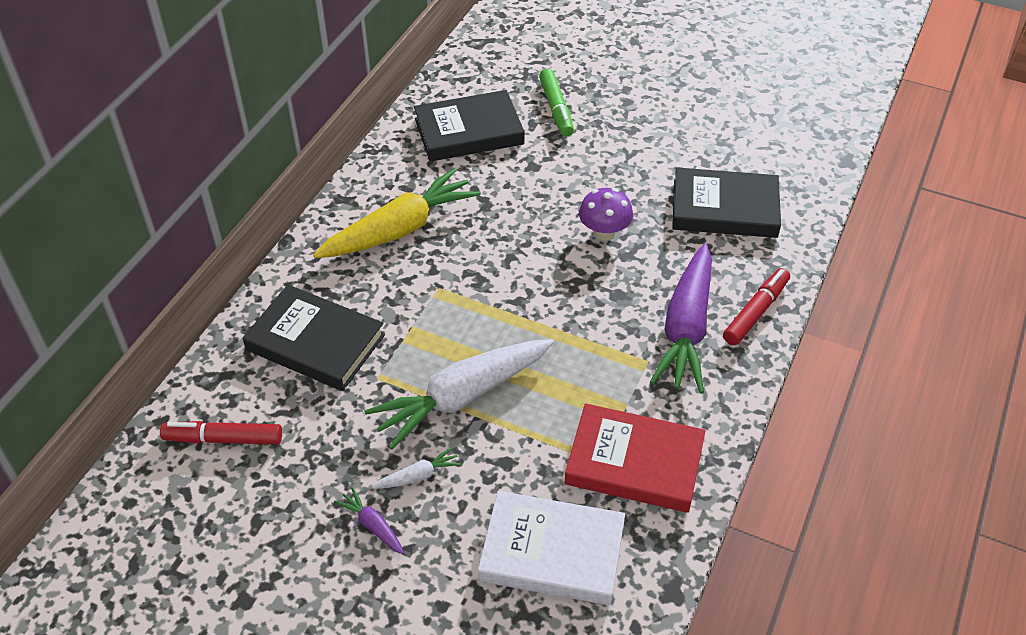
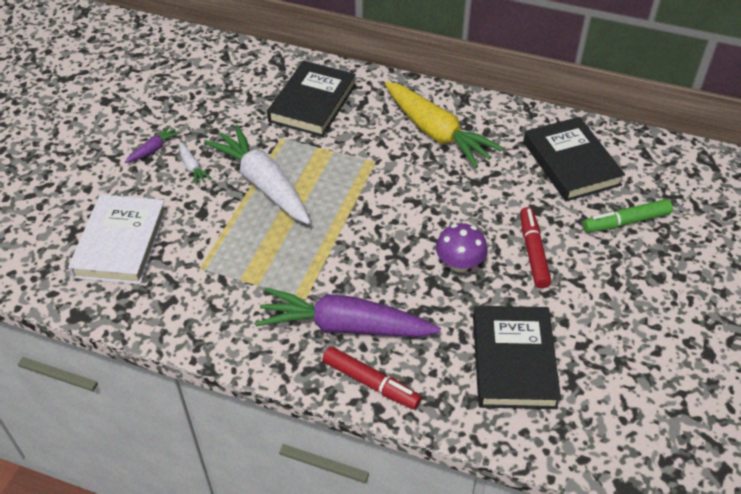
camera: 85 degrees right, 0 degrees up
(223, 439) = (227, 74): red marker -> red marker (533, 252)
(634, 462) = (197, 290): red book -> none

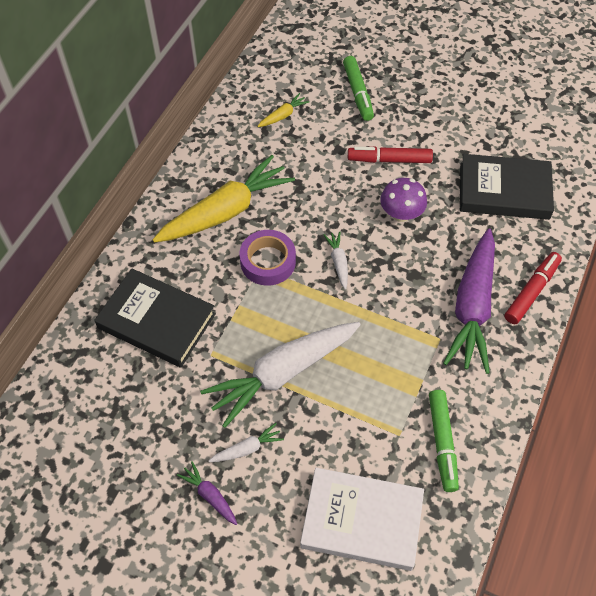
camera: 85 degrees left, 10 degrees up
(190, 300) = (442, 443): none -> green marker
(382, 165) = (268, 261): none -> purple tape
(389, 216) = (338, 262): none -> white carrot
(571, 163) = (283, 115): black book -> yellow carrot

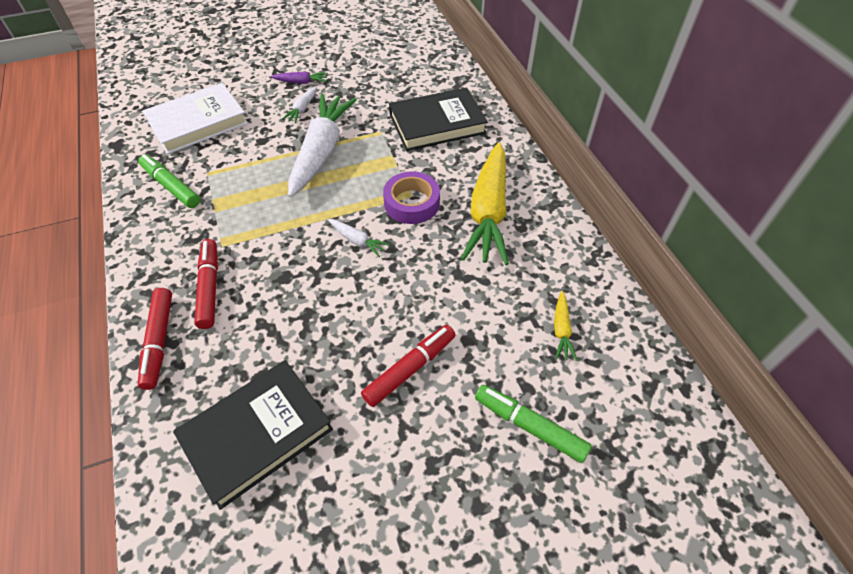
camera: 135 degrees right, 5 degrees down
(401, 214) = (344, 321): purple mushroom -> none
(472, 307) = (210, 287): purple carrot -> red marker

